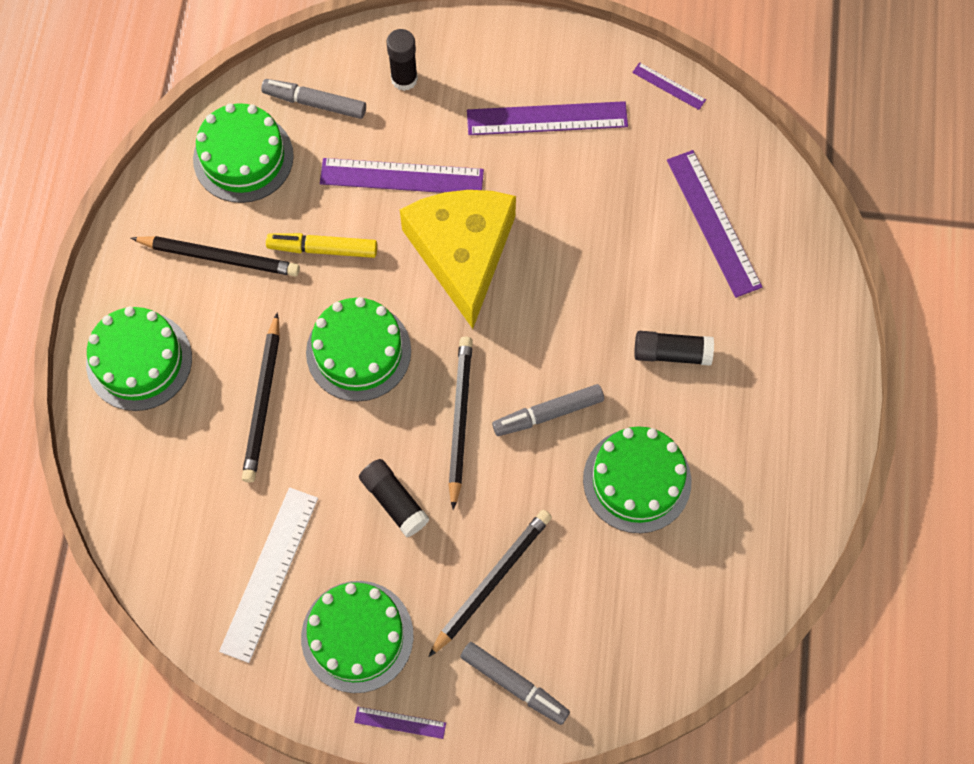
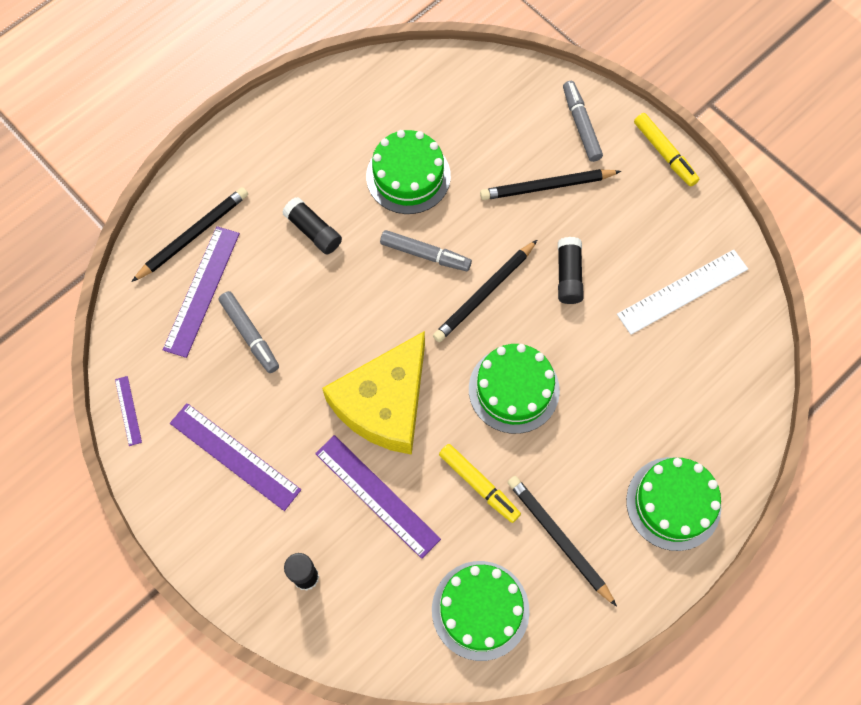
camera: 140 degrees left, 0 degrees up
(263, 401) = (606, 405): black pencil -> black pencil (193, 235)
(315, 103) = (389, 613): grey marker -> grey marker (250, 335)
(357, 636) = (654, 216): green cake -> none
(400, 722) = (664, 153): purple ruler -> yellow marker

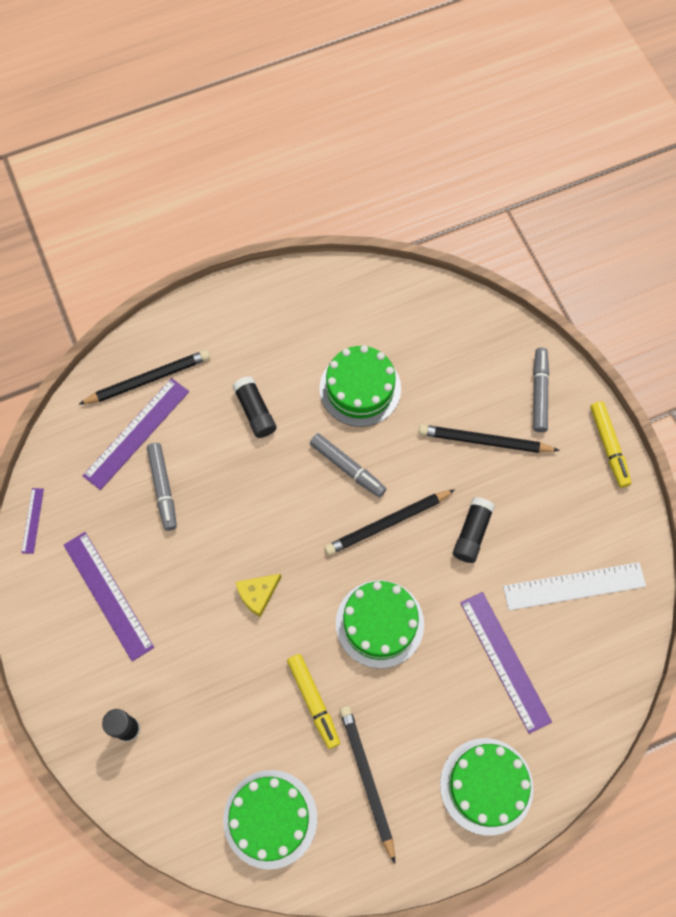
camera: 20 degrees right, 0 degrees up
(377, 495) = (218, 677): purple ruler -> purple ruler (505, 661)
(384, 403) = (258, 594): yellow cheese -> yellow cheese, size x0.41

